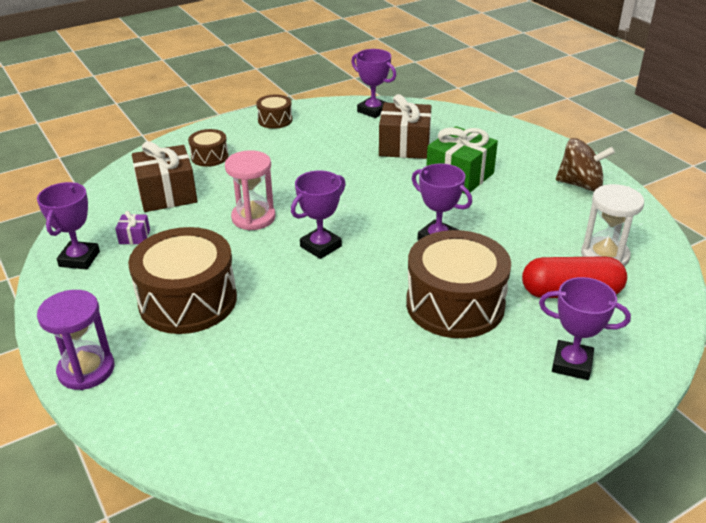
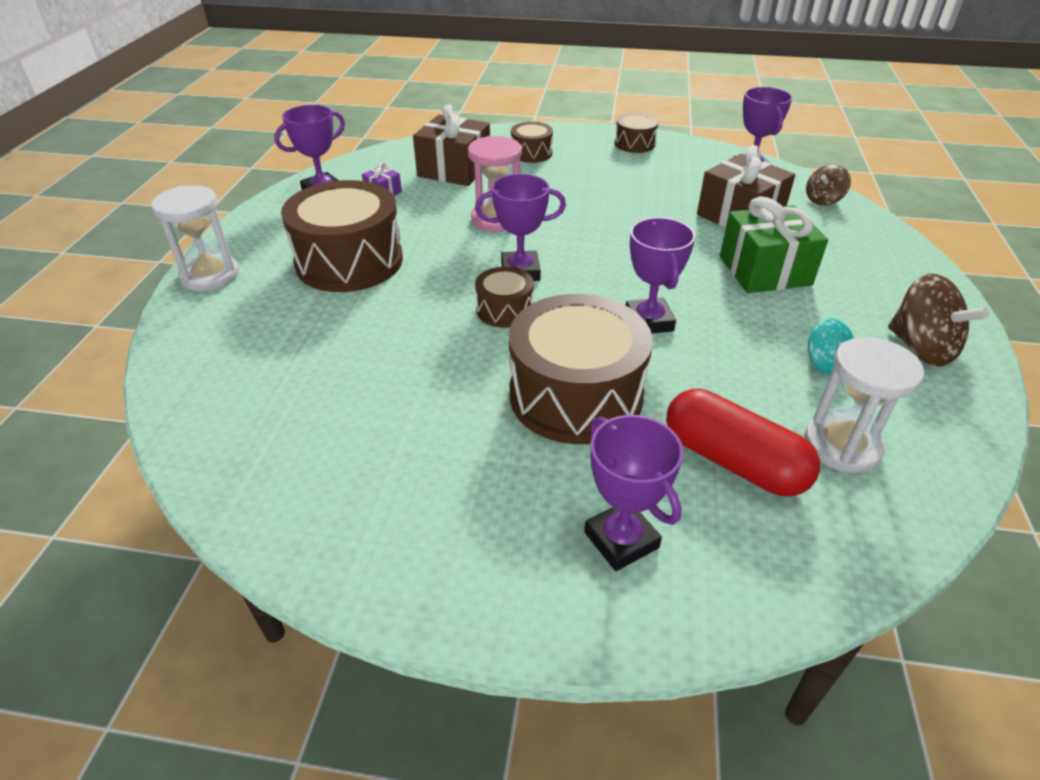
camera: 40 degrees right, 5 degrees up
(86, 370) = (210, 275): purple hourglass -> white hourglass
(346, 276) = (504, 310): none -> brown drum
(437, 115) = (823, 200): none -> brown spinning top
(550, 216) = (824, 364): none -> turquoise spinning top

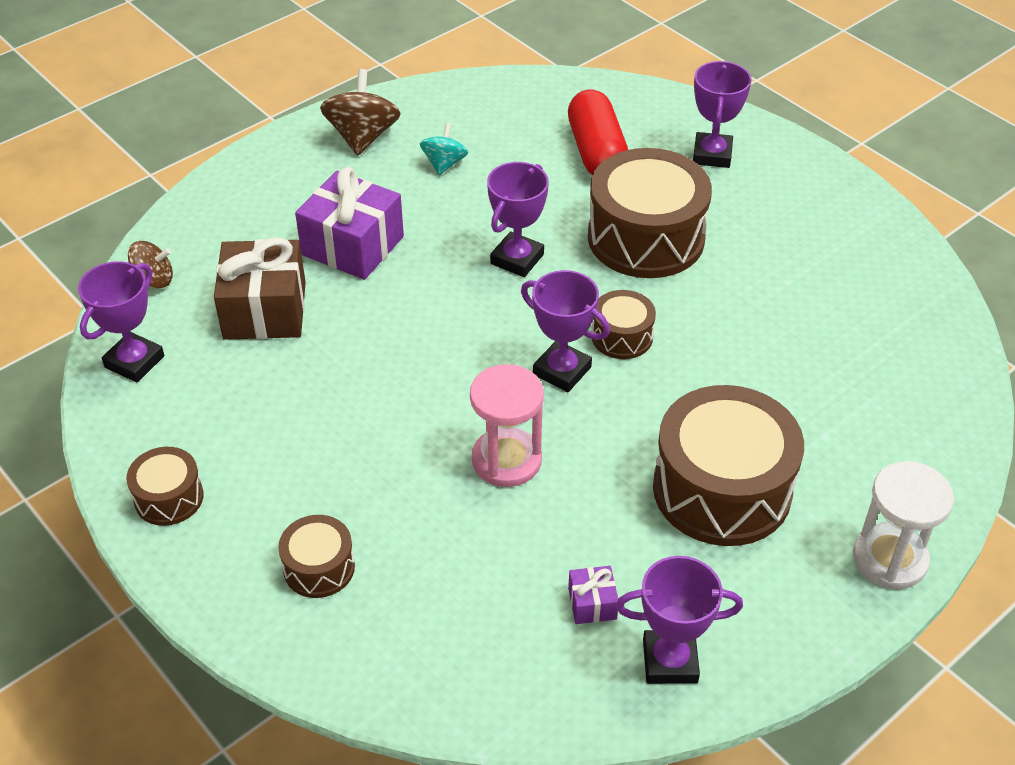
camera: 140 degrees left, 5 degrees up
(454, 170) = (457, 596): brown gift -> none
(764, 271) = (352, 246): green gift -> purple gift
(842, 445) = (519, 125): white hourglass -> none

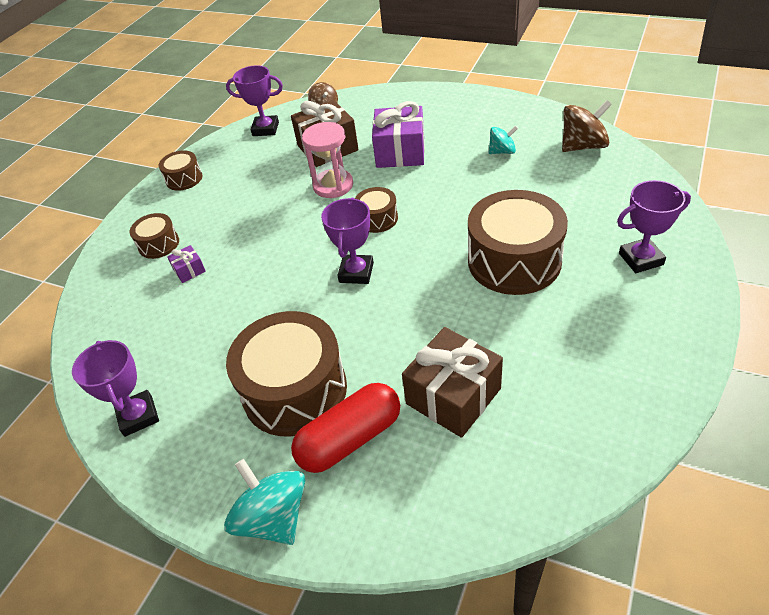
camera: 70 degrees right, 0 degrees up
(362, 137) = (495, 115): brown spinning top -> brown spinning top (583, 146)
(506, 460) = (267, 279): pink hourglass -> pink hourglass (333, 185)
(517, 259) = (442, 214): purple trophy -> none
(592, 603) = (171, 361): purple gift -> purple gift (189, 270)
(596, 152) = (581, 204): red capsule -> red capsule (350, 439)
(622, 336) = (406, 287): brown drum -> brown drum (377, 218)
(808, 362) = (453, 396): none -> brown gift
(890, 559) = (273, 517): white hourglass -> turquoise spinning top

